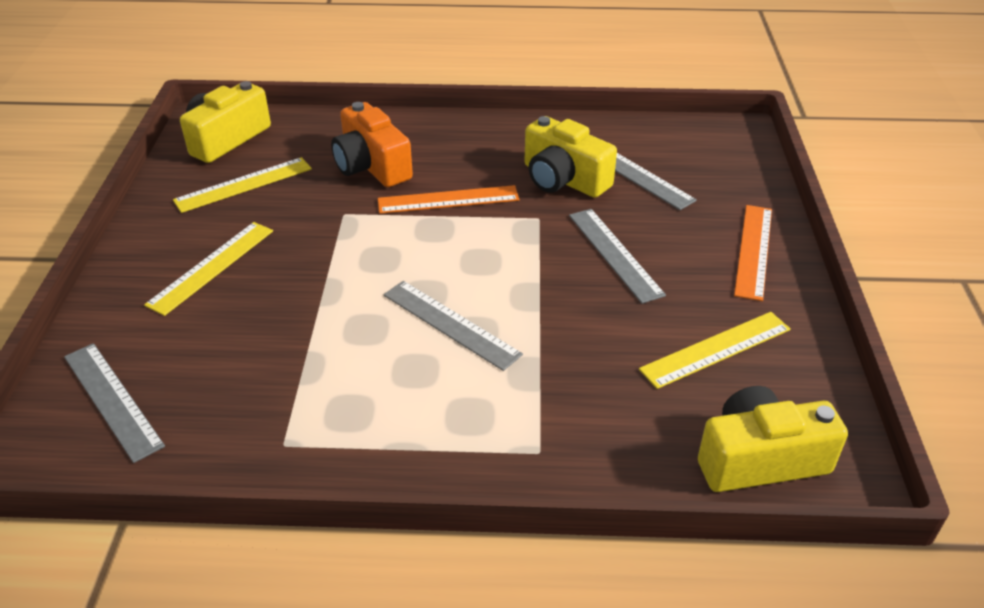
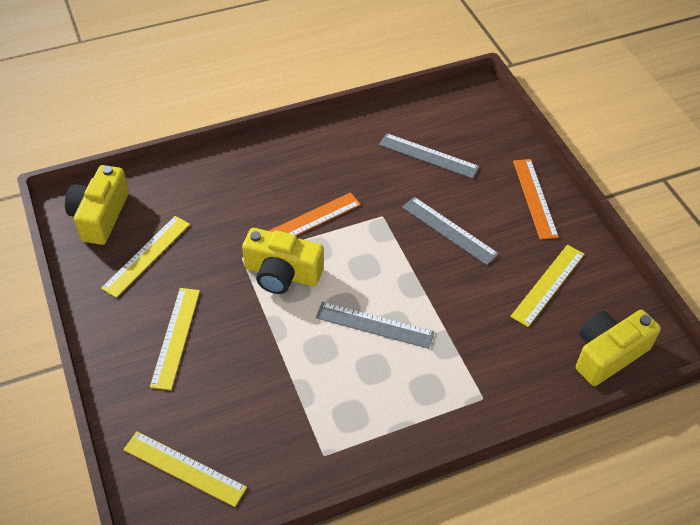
camera: 25 degrees left, 10 degrees up
(112, 400) = (184, 468): grey ruler -> yellow ruler
(371, 166) = (234, 207): orange camera -> none
(563, 179) = (380, 175): yellow camera -> yellow camera (282, 273)

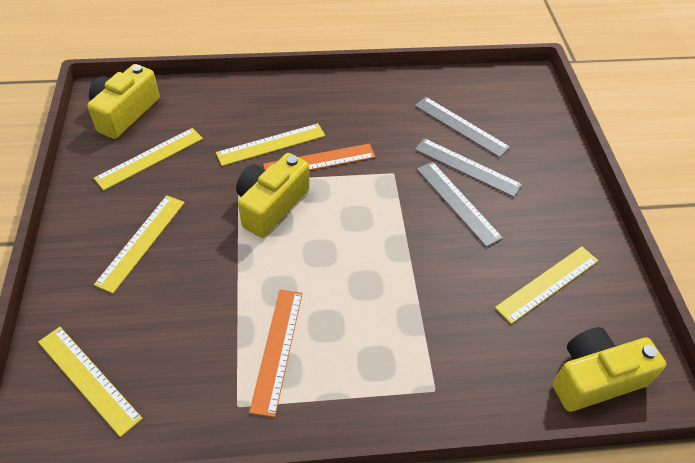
camera: 15 degrees right, 0 degrees up
(258, 214) = (271, 144): none -> yellow ruler
(282, 273) = (271, 205): yellow camera -> yellow camera turned 90 degrees clockwise
(374, 325) = (345, 280): grey ruler -> grey ruler (467, 167)
(535, 198) = (560, 191): orange ruler -> orange ruler (277, 349)

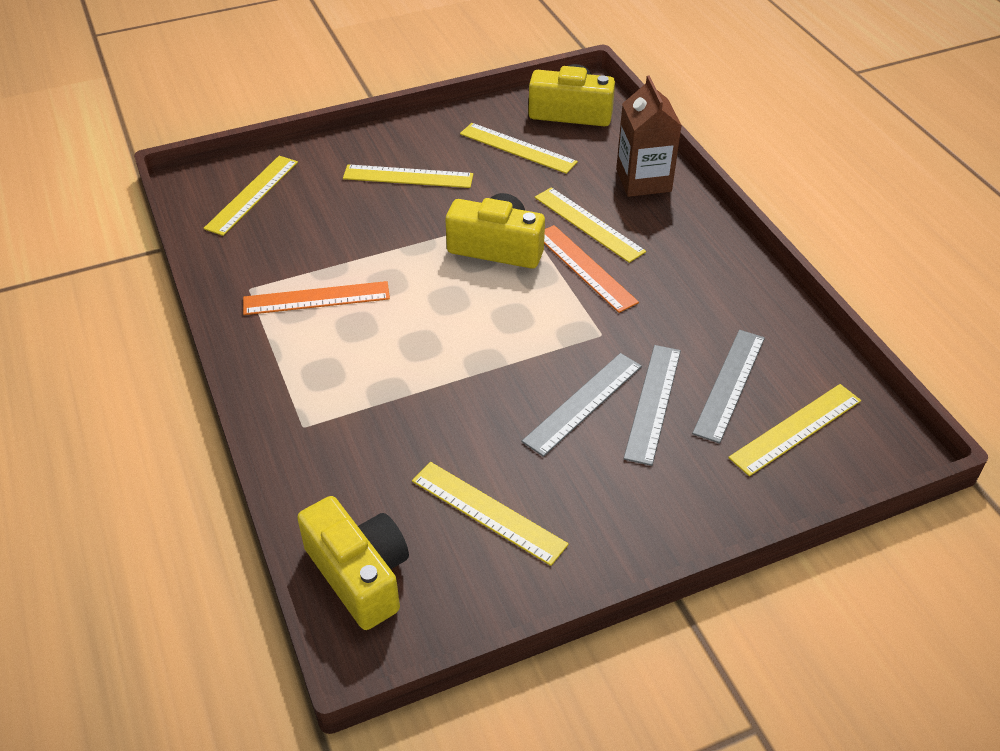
camera: 75 degrees right, 5 degrees down
(237, 100) = (643, 180): none -> brown carton
(505, 111) = (796, 429): none -> yellow ruler

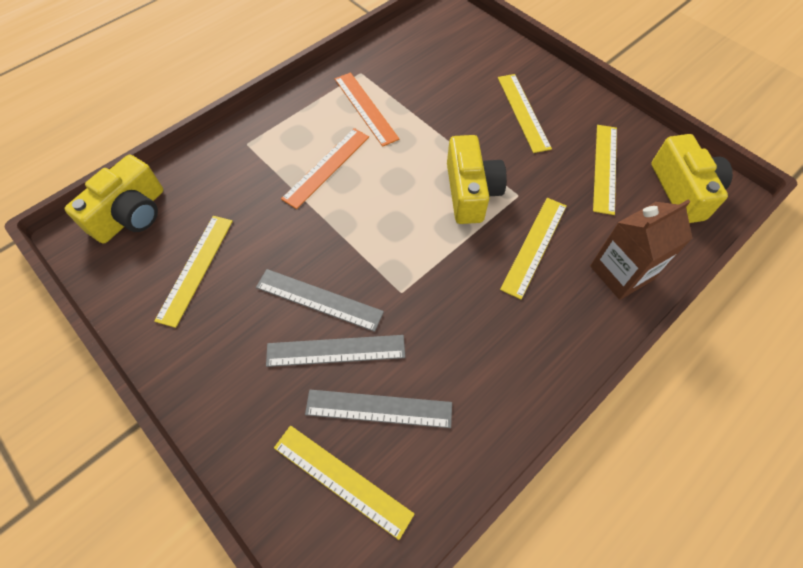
camera: 70 degrees right, 15 degrees up
(252, 194) = (453, 39): yellow ruler -> none
(585, 268) = (477, 258): orange ruler -> orange ruler (326, 167)

